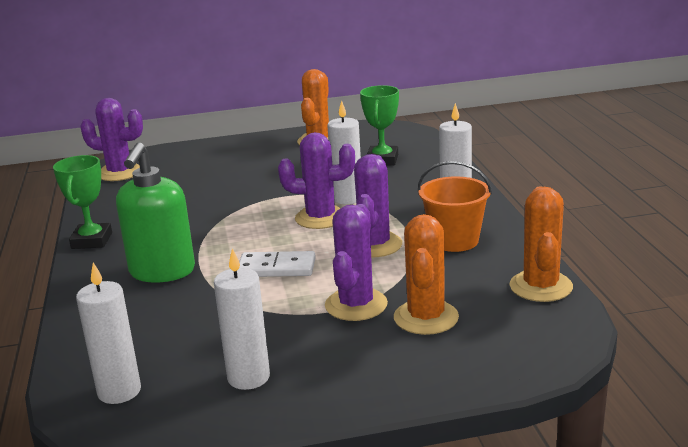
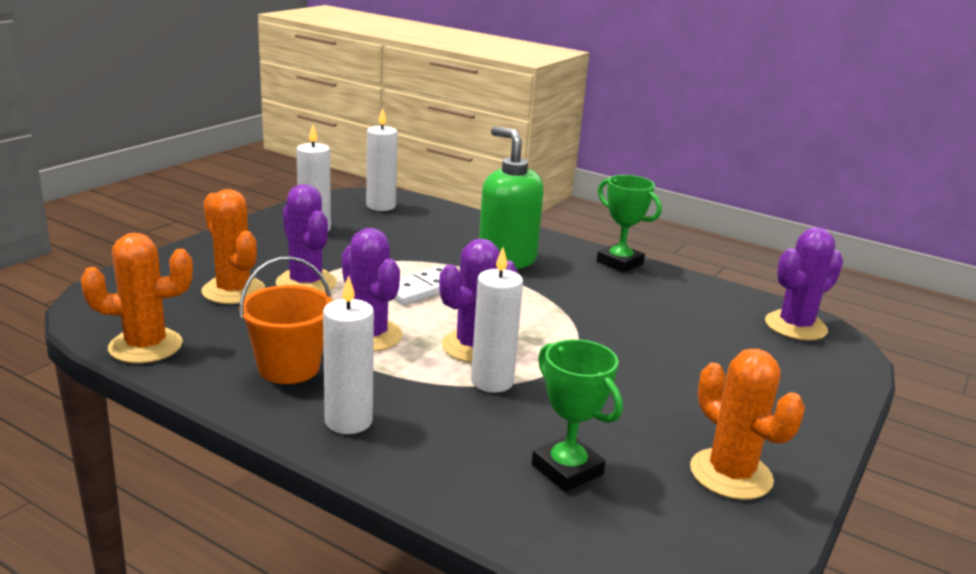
camera: 130 degrees right, 0 degrees up
(541, 286) = (145, 346): orange cactus -> orange cactus turned 60 degrees counterclockwise

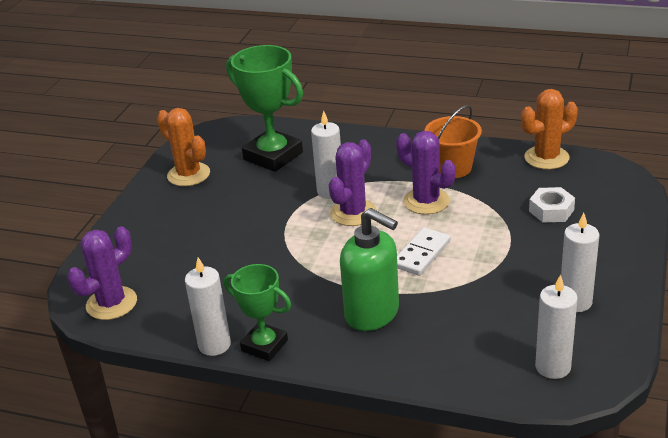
camera: 170 degrees right, 10 degrees up
(233, 291) = (551, 210): orange cactus -> white nut
(306, 283) = (511, 233): purple cactus -> none
(348, 421) = (394, 150): white candle -> white candle (214, 345)
(567, 469) = (273, 156): green trophy -> green trophy, size x1.62

